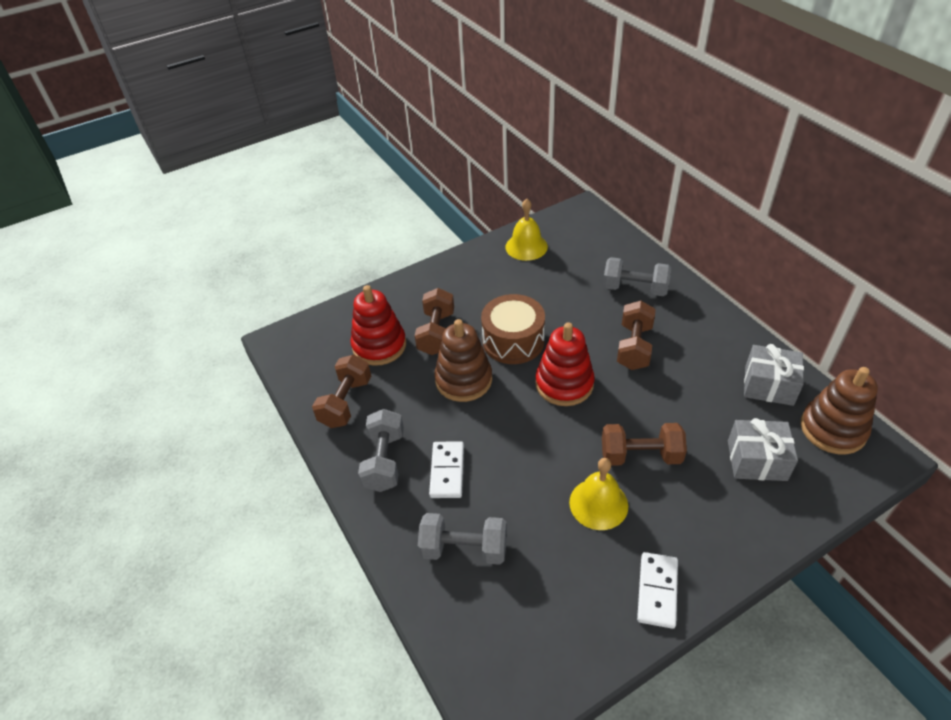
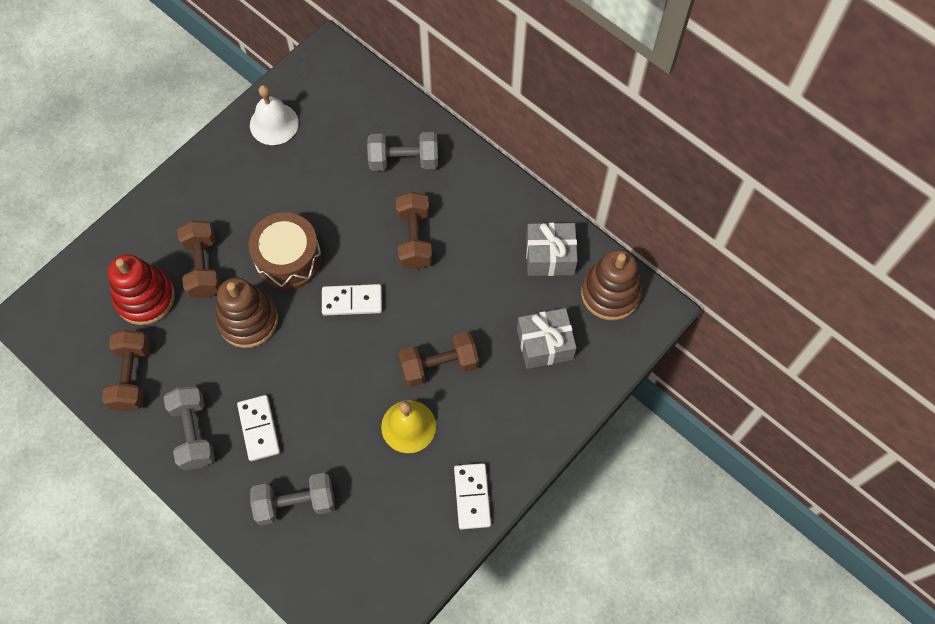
camera: 20 degrees left, 20 degrees up
(526, 246) = (274, 124): yellow bell -> white bell
(564, 384) = (352, 301): red stacking toy -> white domino

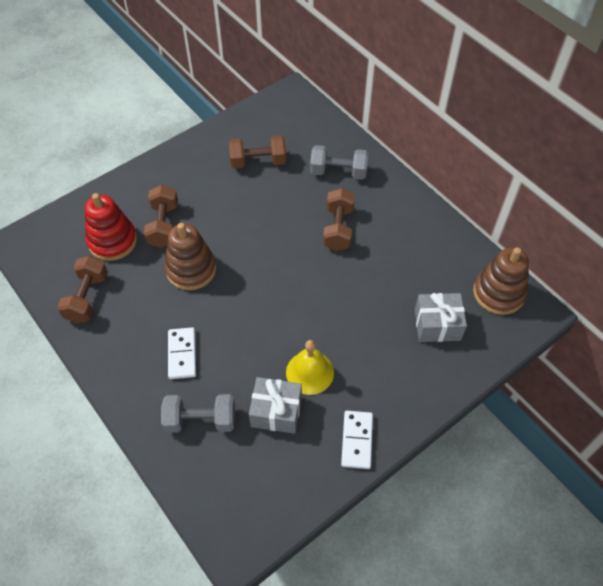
camera: 10 degrees right, 10 degrees down
(193, 433) = (127, 349): grey dumbbell -> none
(274, 124) = (241, 134): white bell -> none
(288, 259) = (233, 229): brown drum -> none
(352, 301) = (279, 267): white domino -> none
(439, 365) = (343, 328): brown dumbbell -> brown dumbbell (258, 162)
(550, 256) = (449, 257): grey gift -> grey gift (276, 411)

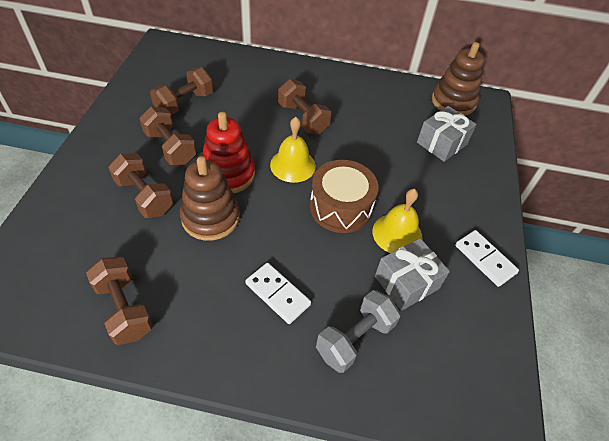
camera: 45 degrees left, 5 degrees down
(112, 241) = (101, 240): red stacking toy -> red stacking toy (228, 174)
(214, 196) = (170, 147): none -> brown dumbbell
(288, 265) = (293, 165): none -> yellow bell
(289, 323) = (340, 207): none -> brown drum
(338, 172) = (260, 80): grey dumbbell -> none

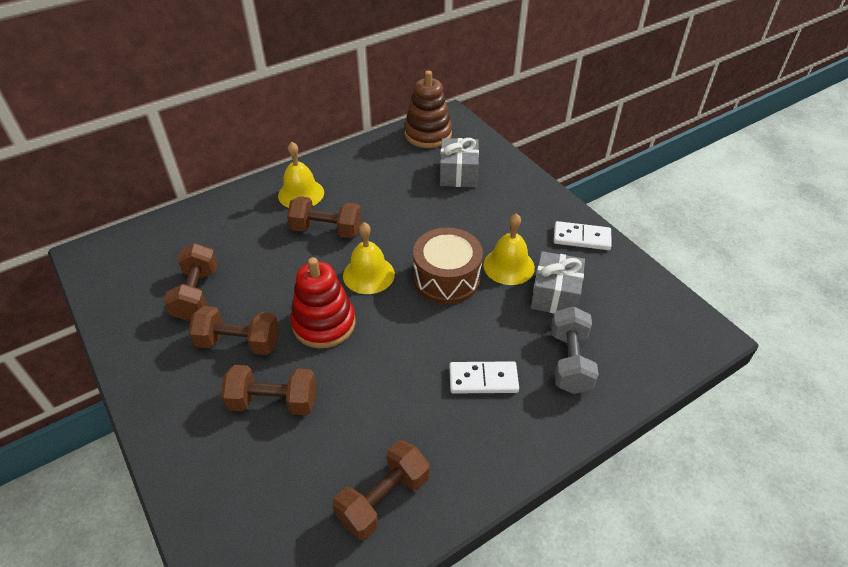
camera: 40 degrees left, 5 degrees down
(124, 309) = (383, 499): brown dumbbell -> brown dumbbell turned 60 degrees counterclockwise
(210, 217) = (356, 369): brown stacking toy -> none
(315, 85) = (301, 194): none -> yellow bell

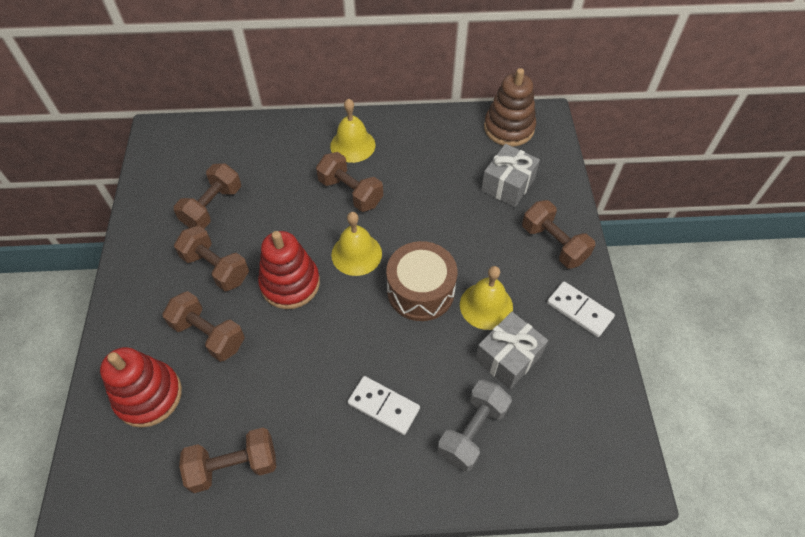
camera: 30 degrees right, 10 degrees up
(248, 485) = (148, 395): none -> red stacking toy
(526, 200) = (554, 244): none -> brown dumbbell

